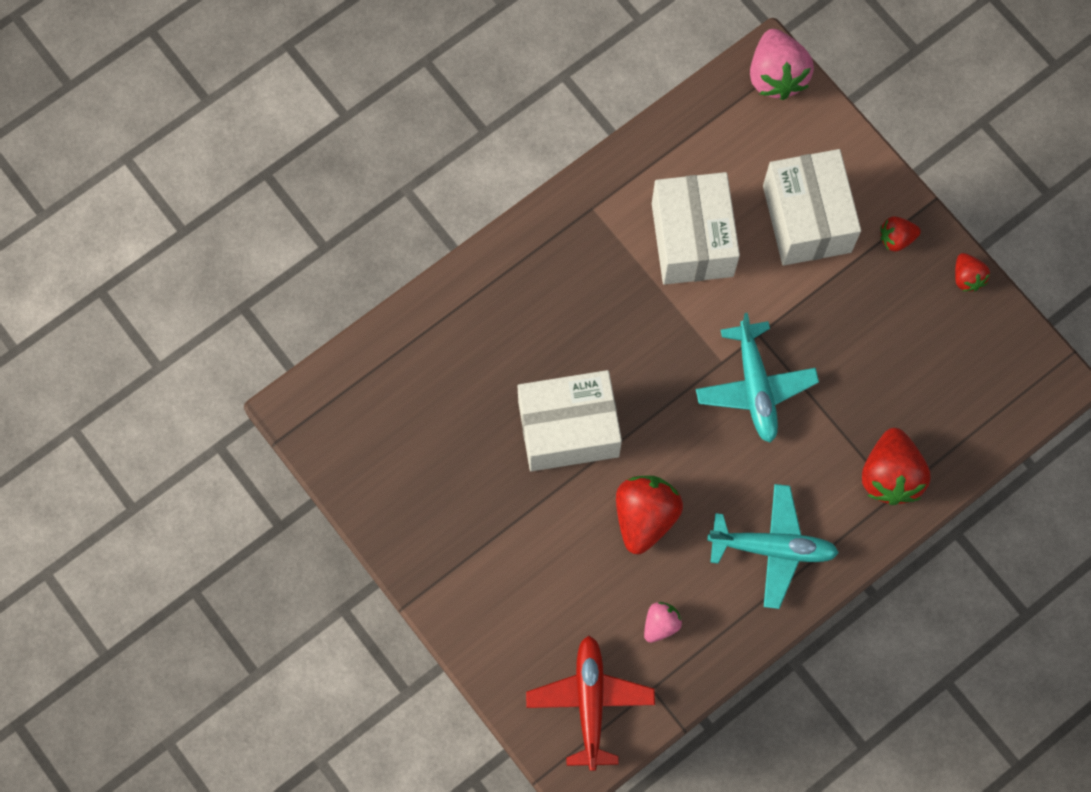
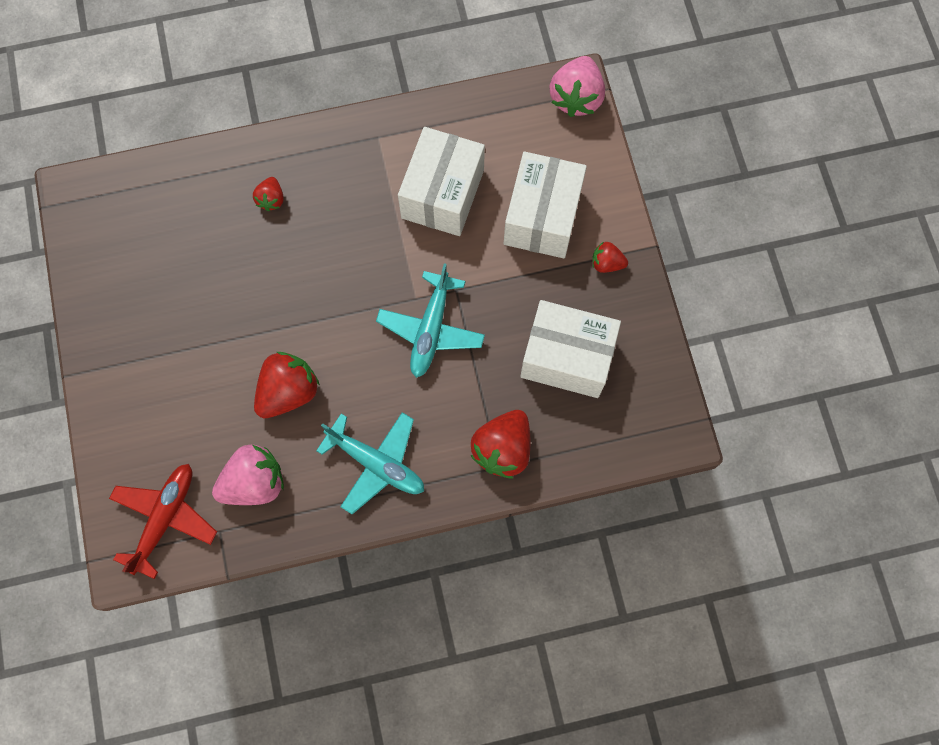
camera: 25 degrees right, 0 degrees up
(568, 429) = (266, 297): white box -> white box (567, 358)
(660, 624) = (254, 482): pink strawberry -> pink strawberry, size x1.86
(967, 277) = (649, 319): red strawberry -> red strawberry (271, 199)

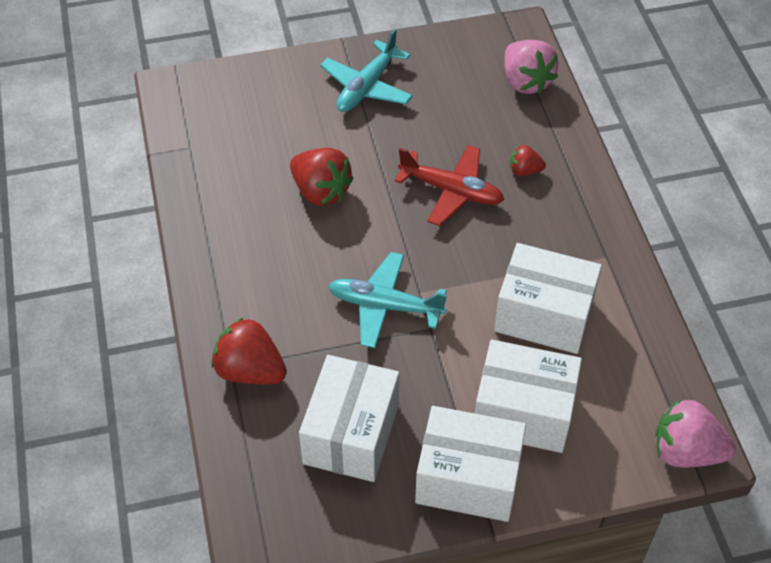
camera: 90 degrees right, 20 degrees down
(165, 518) = (206, 110): red plane -> red plane (452, 191)
(254, 482) = (233, 170): pink strawberry -> pink strawberry (526, 82)
(376, 463) = (243, 262): turquoise plane -> turquoise plane (367, 87)
(606, 263) = (468, 478): red strawberry -> white box

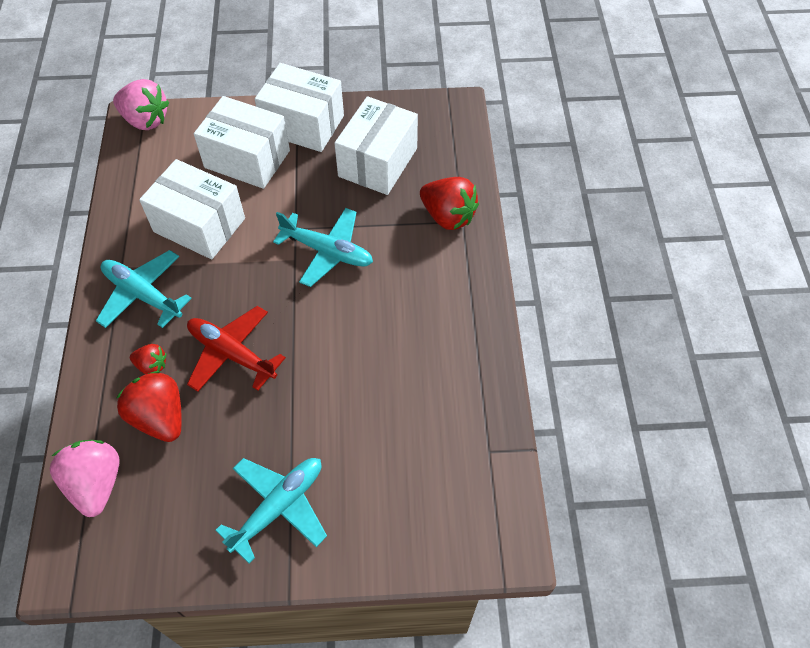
camera: 170 degrees left, 5 degrees up
(321, 191) = (359, 373): red strawberry -> red strawberry (160, 417)
(568, 232) = (142, 294): none -> turquoise plane

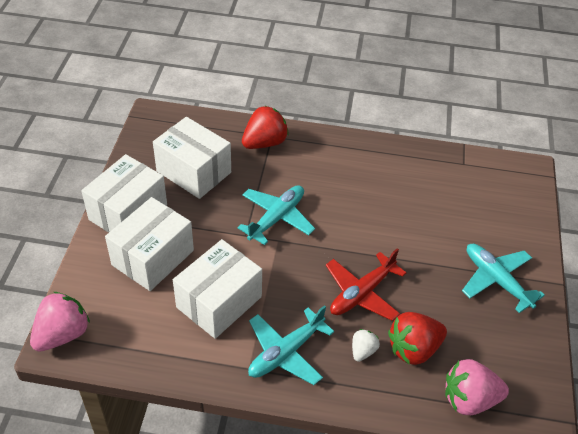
camera: 80 degrees left, 10 degrees down
(152, 366) = (363, 351): red strawberry -> white strawberry

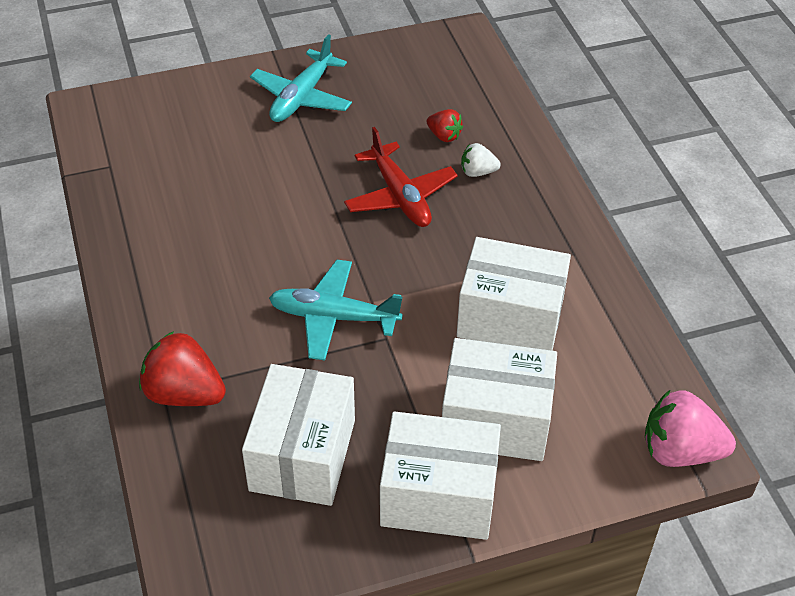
camera: 115 degrees left, 0 degrees up
(285, 352) = (530, 231): turquoise plane -> none
(361, 293) = (400, 196): red plane -> red plane turned 45 degrees clockwise
(413, 349) = (444, 136): red strawberry -> red strawberry, size x0.54
(469, 399) = (472, 85): pink strawberry -> none

